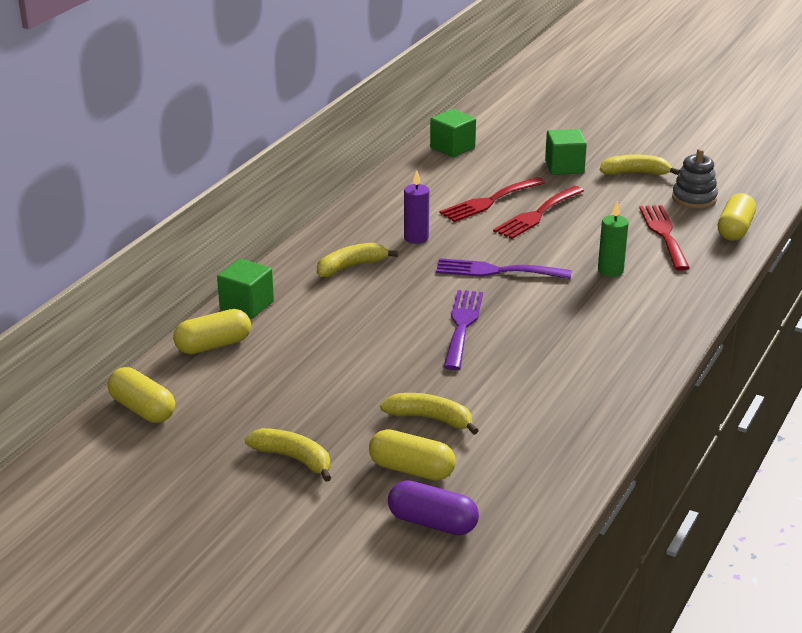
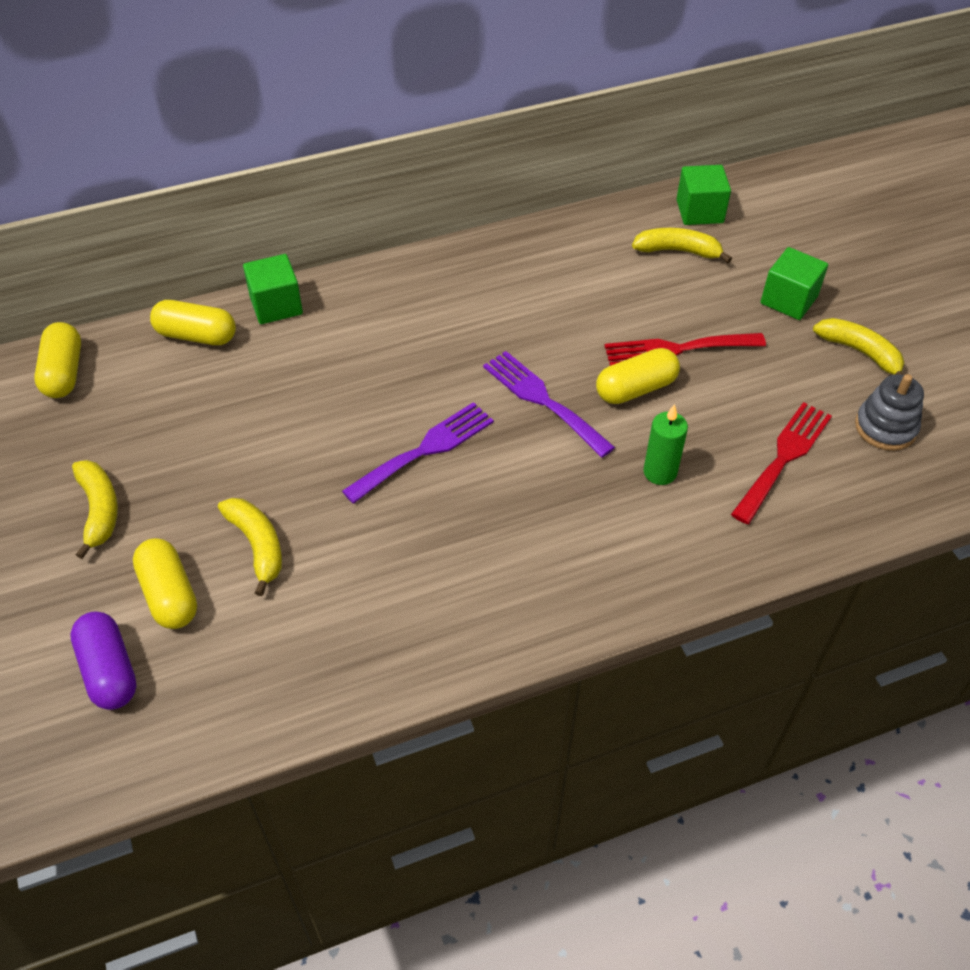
camera: 40 degrees right, 20 degrees up
(351, 267) = (416, 313): yellow banana -> yellow banana (678, 251)
(416, 238) = (519, 311): purple candle -> none
(489, 201) = (649, 304): red fork -> none
(735, 229) = (878, 501): yellow capsule -> yellow capsule (636, 389)

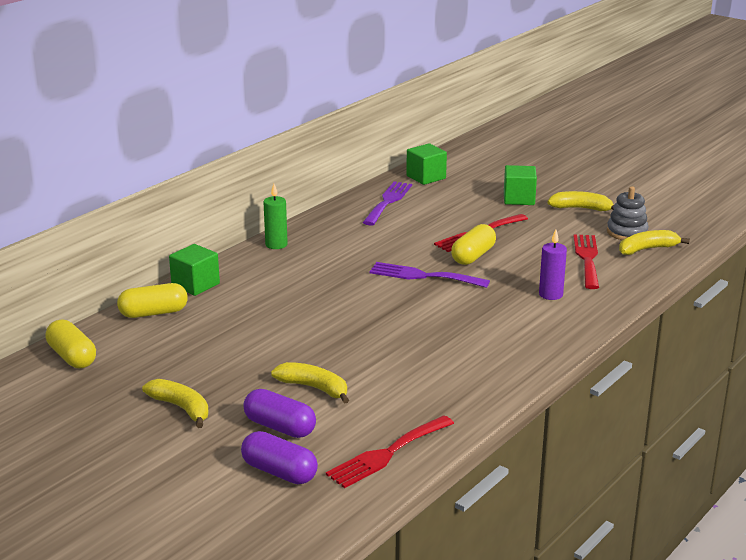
camera: 30 degrees left, 25 degrees down
(169, 594) = (280, 427): yellow capsule -> purple capsule
(242, 703) = (387, 454): none -> red fork
(425, 450) = (374, 316): purple fork -> purple fork (388, 201)
(660, 472) = (526, 284): green candle -> green candle (276, 245)
(675, 507) = (550, 294): none -> purple candle
(678, 251) = (432, 196): yellow banana -> yellow banana (647, 249)

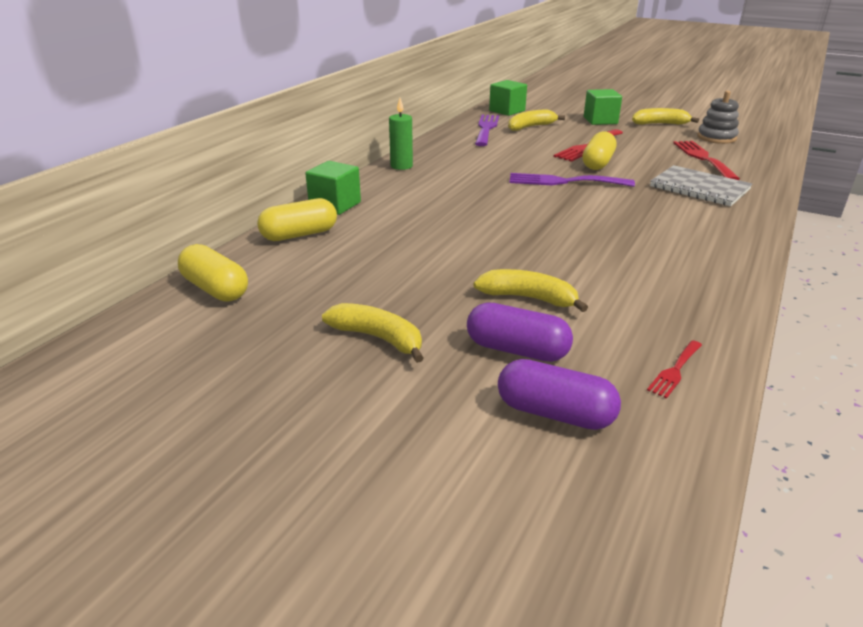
camera: 10 degrees left, 5 degrees up
(387, 454) = (675, 371): red fork -> red fork, size x0.52
(550, 294) = (699, 188): purple candle -> grey notebook
(647, 249) = (747, 148): yellow banana -> yellow banana (530, 127)

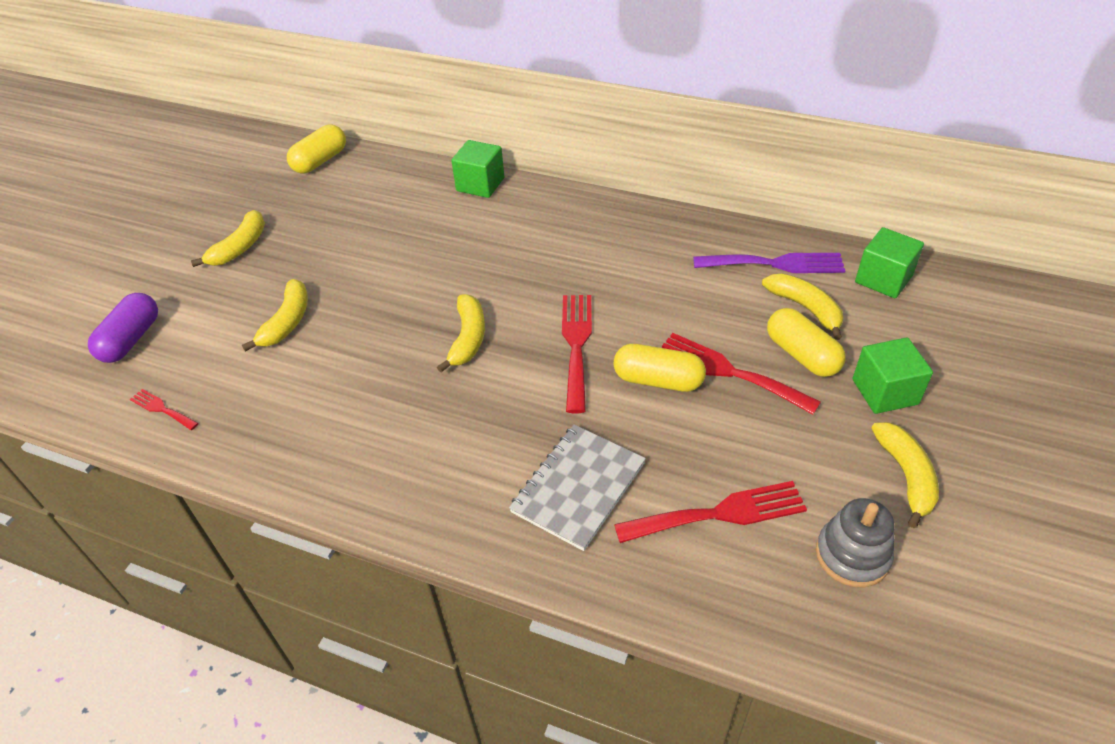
camera: 85 degrees right, 15 degrees up
(299, 235) = (413, 178): yellow capsule -> yellow capsule (801, 355)
(401, 166) = (599, 209): green candle -> none
(517, 350) = (210, 318): purple capsule -> none
(556, 215) = (468, 338): none -> yellow banana
(564, 181) = (576, 345): purple fork -> red fork

